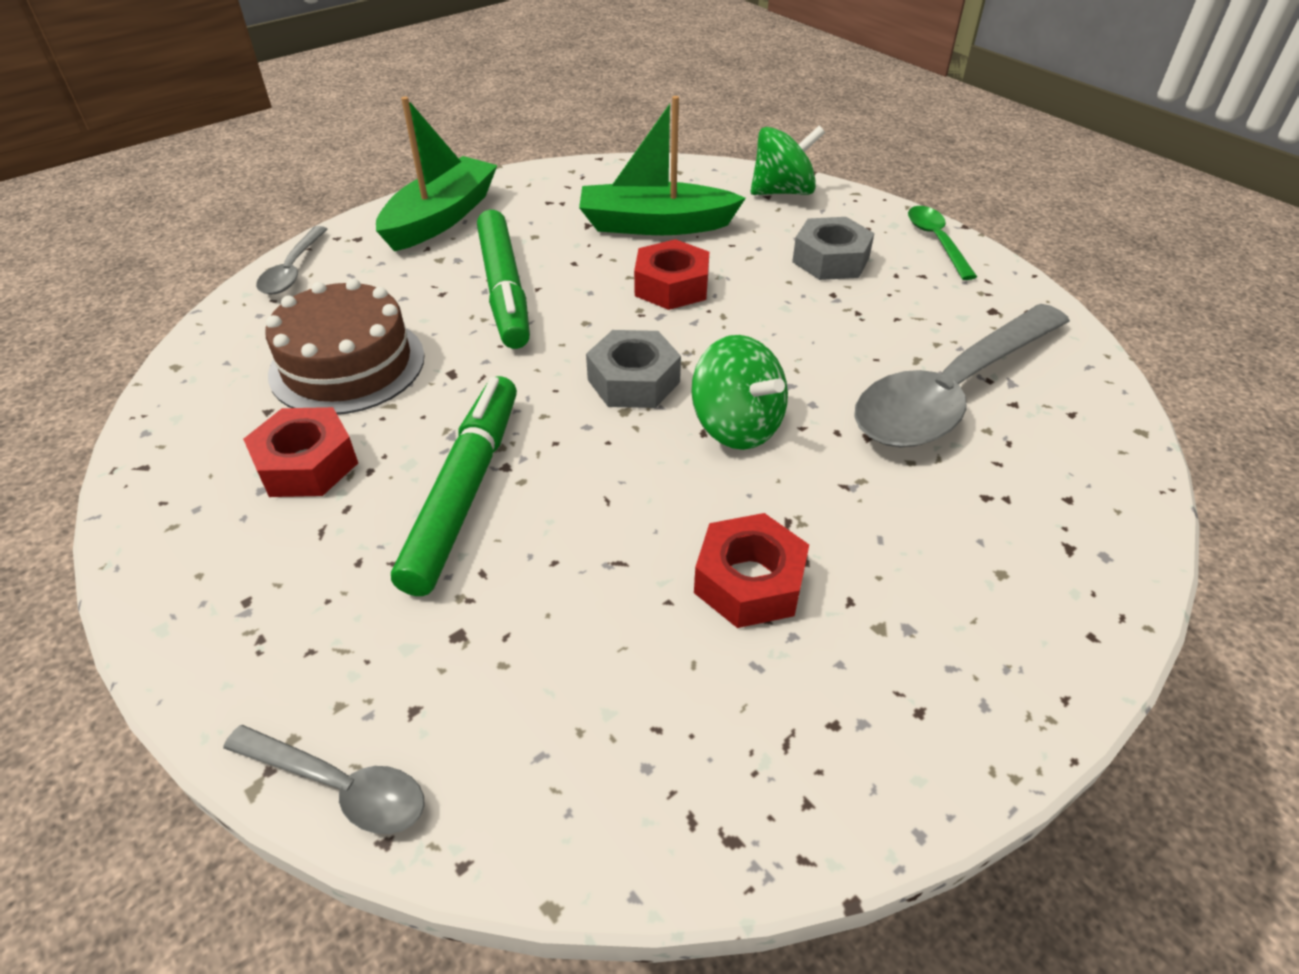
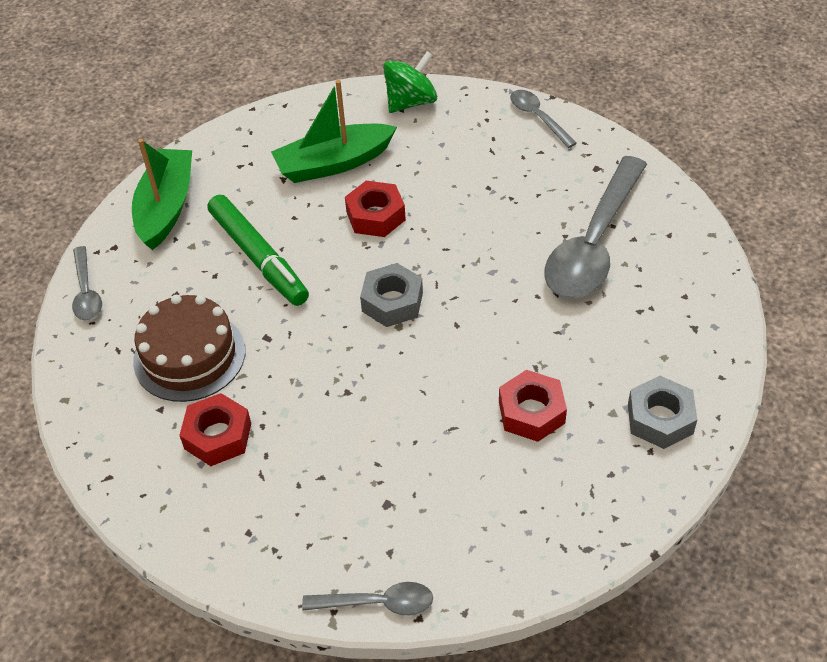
camera: 20 degrees left, 5 degrees up
(464, 491) = (332, 417): green marker -> none
(736, 426) = (475, 313): green spinning top -> none
(831, 260) = (473, 157): grey nut -> grey nut (660, 419)
(936, 241) = (538, 117): green spoon -> grey spoon

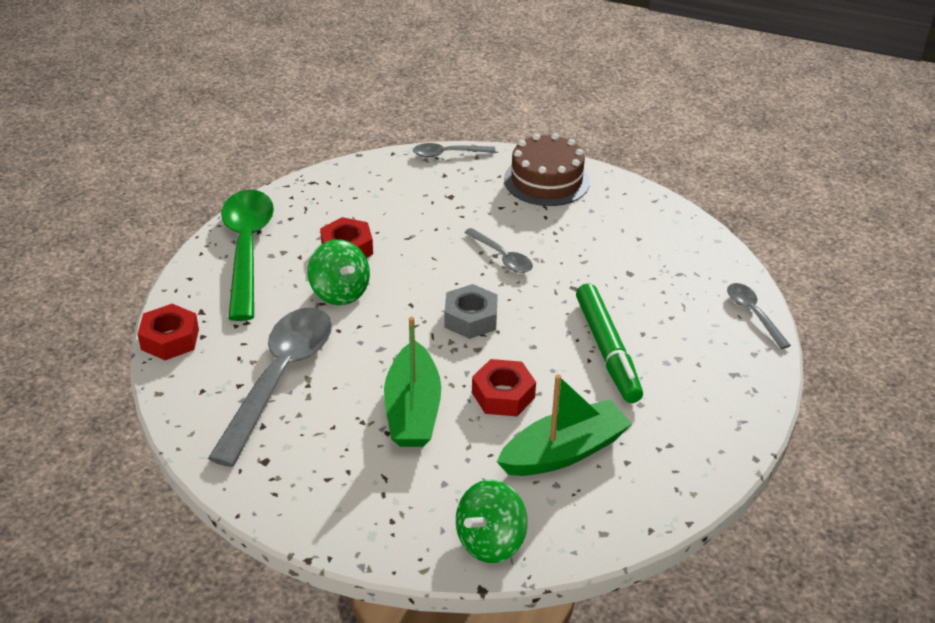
camera: 170 degrees right, 10 degrees down
(166, 207) = (725, 394): green boat -> green boat (413, 410)
(189, 356) = (633, 272): brown cake -> brown cake (546, 180)
(218, 436) = (586, 225): red nut -> red nut (170, 339)
(259, 257) = (607, 350): green marker -> green marker turned 150 degrees counterclockwise
(538, 117) = (328, 525): grey spoon -> grey spoon (502, 257)
(538, 345) = (340, 292): none -> green spinning top
(660, 419) = (247, 249): grey nut -> green spoon

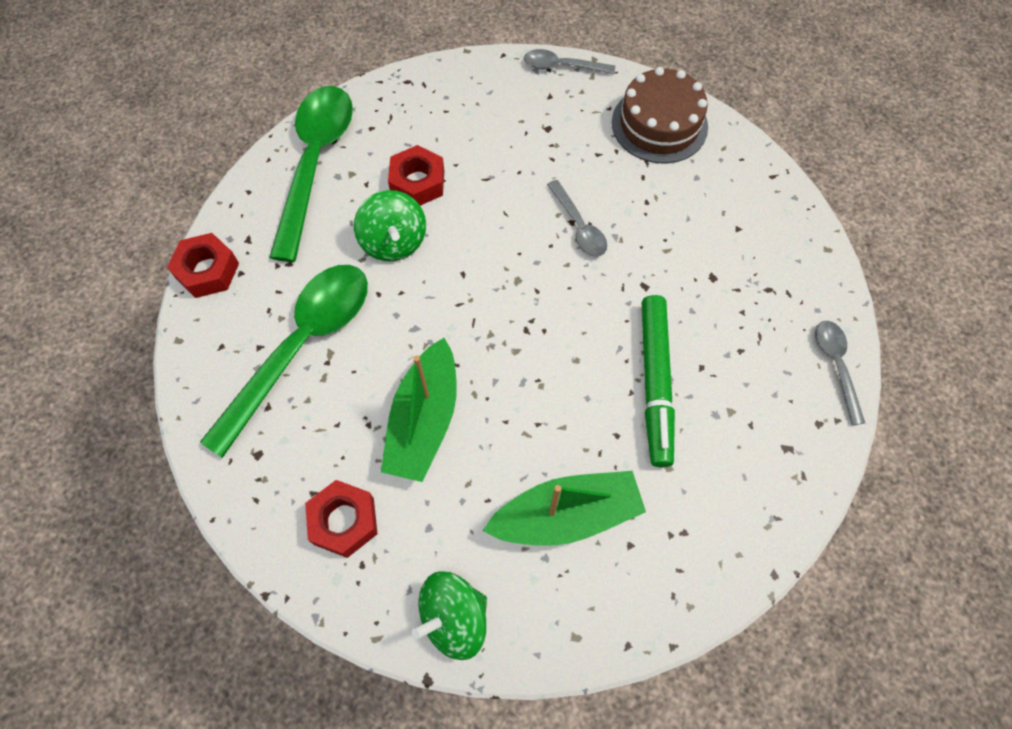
camera: 15 degrees right, 25 degrees up
(279, 378) = (301, 347): grey spoon -> green spoon
(471, 319) = (520, 307): grey nut -> none
(503, 395) = (524, 421): red nut -> red nut (344, 521)

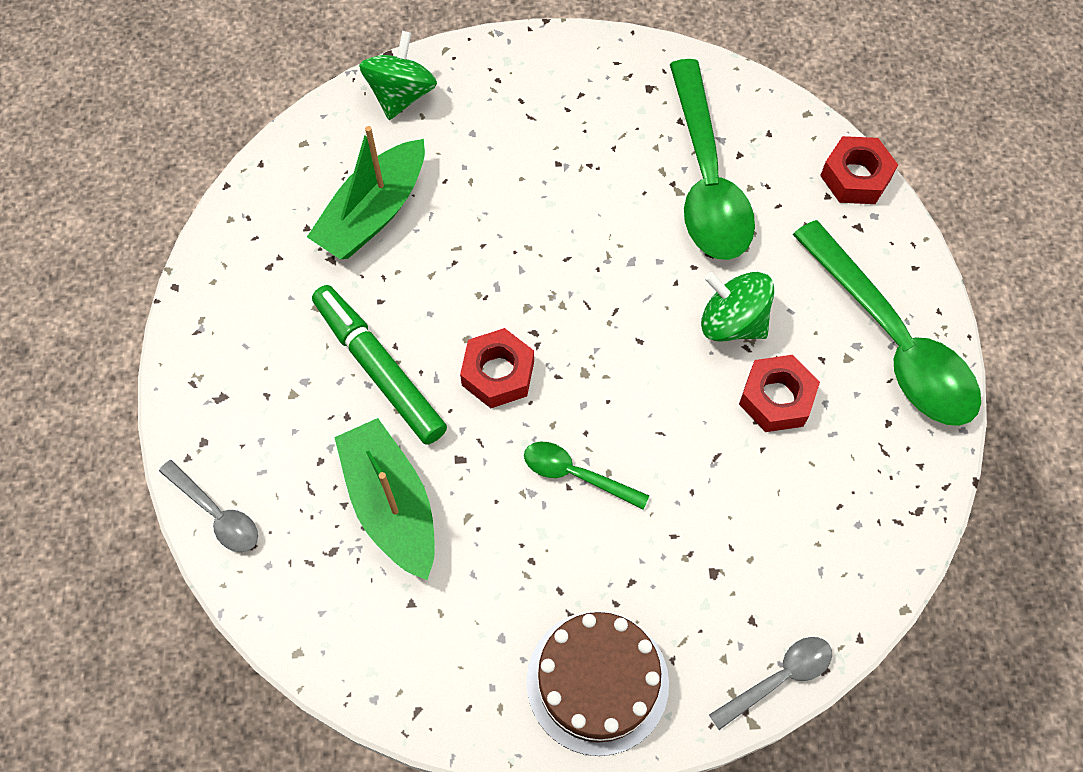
camera: 140 degrees right, 0 degrees up
(344, 521) = (538, 94): red nut -> red nut (498, 373)
(424, 420) = (549, 198): green boat -> green boat (391, 505)
(579, 226) = (576, 475): grey spoon -> green spoon

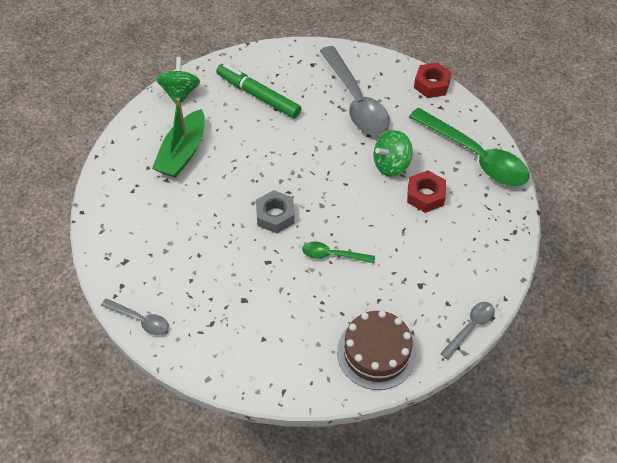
camera: 15 degrees left, 10 degrees down
(379, 369) = (209, 228): green marker -> green marker (258, 96)
(391, 505) = (237, 293): green boat -> none
(498, 373) = (275, 216): red nut -> grey nut
(706, 179) = (356, 101): green spoon -> grey spoon
(732, 322) = (391, 165): green spinning top -> green spinning top turned 45 degrees counterclockwise

